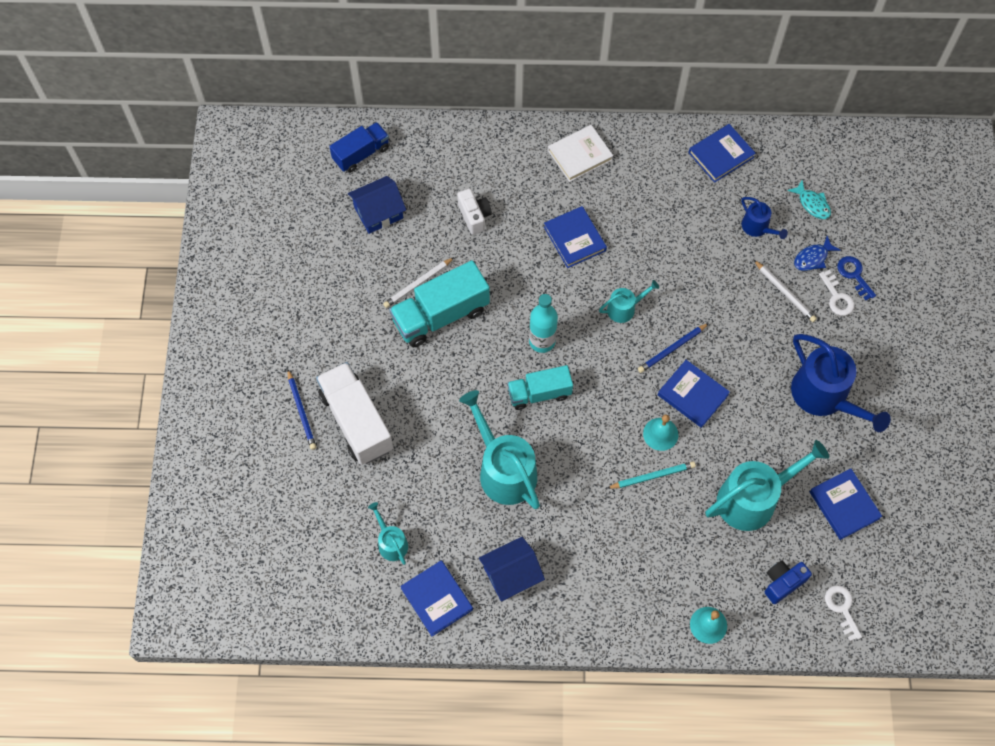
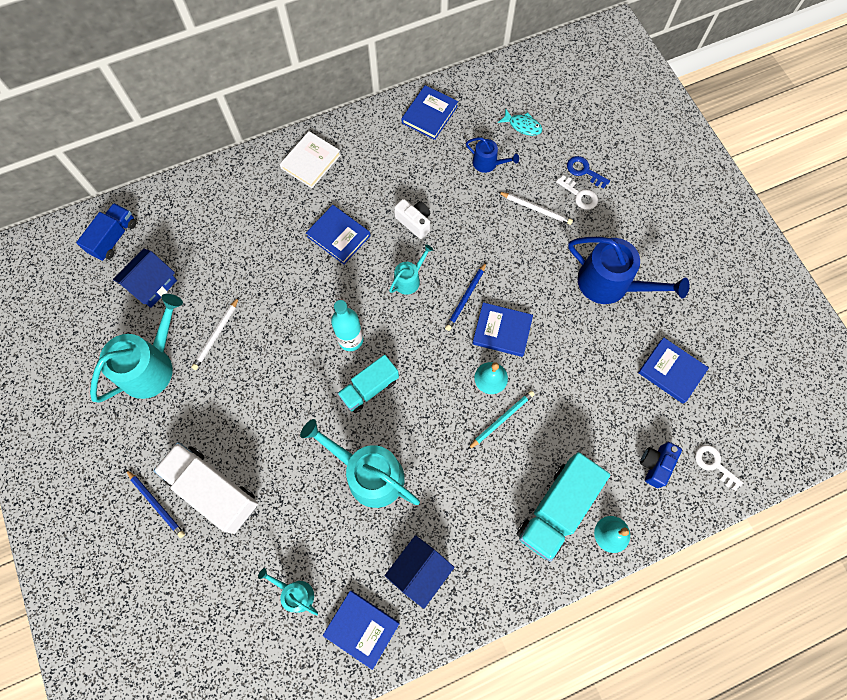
camera: 25 degrees left, 5 degrees up
(440, 315) = (249, 355): turquoise truck -> turquoise truck (557, 509)
(474, 216) = (241, 252): white camera -> white camera (414, 222)
(753, 499) = (595, 400): turquoise watering can -> turquoise watering can (151, 366)
(812, 258) = (544, 170): blue fish -> none

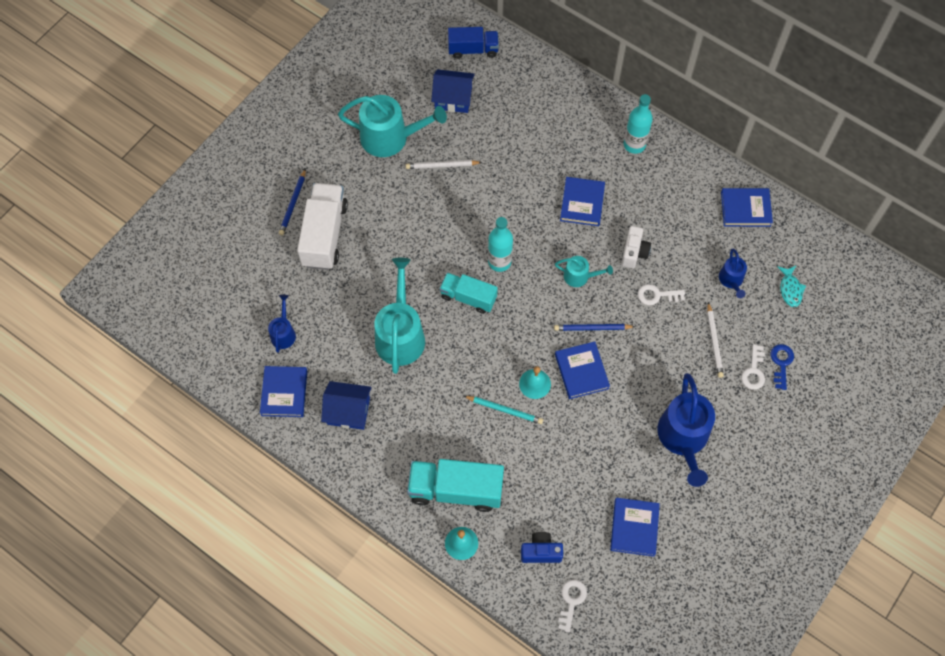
camera: 60 degrees right, 5 degrees down
(295, 593) = (283, 333): turquoise watering can -> blue watering can
(311, 161) = (634, 144): white book -> turquoise bottle
(466, 228) = (657, 295): none -> white key

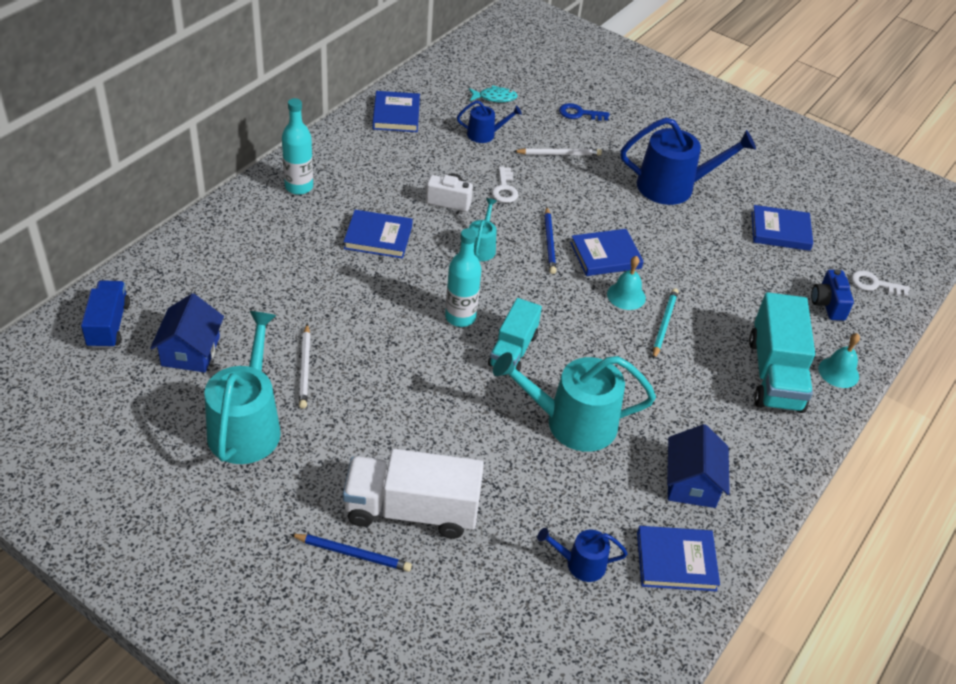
camera: 95 degrees left, 20 degrees down
(753, 371) = (590, 132): white key -> none

